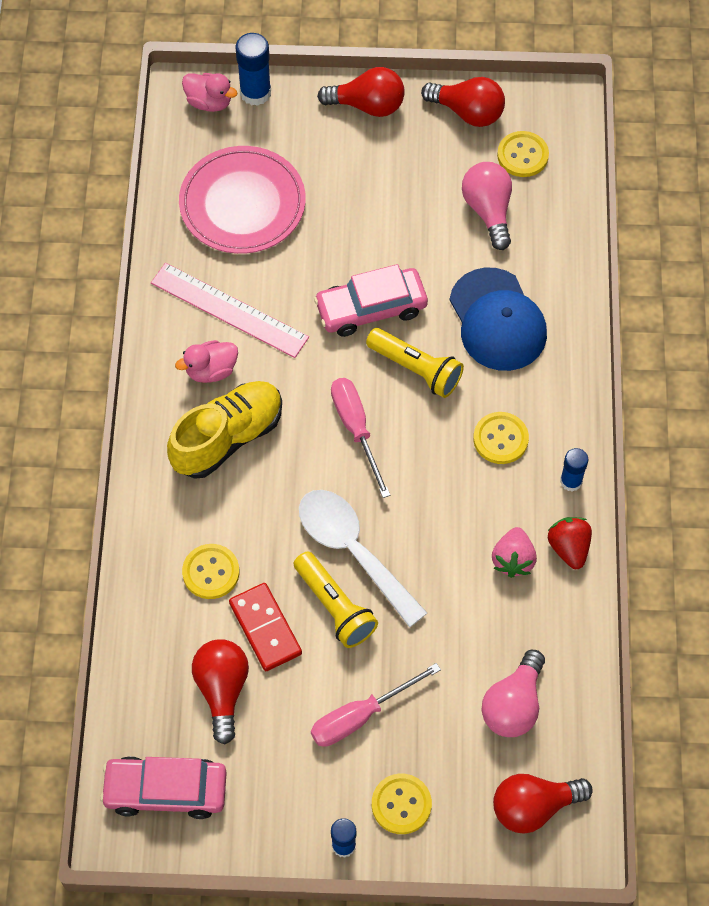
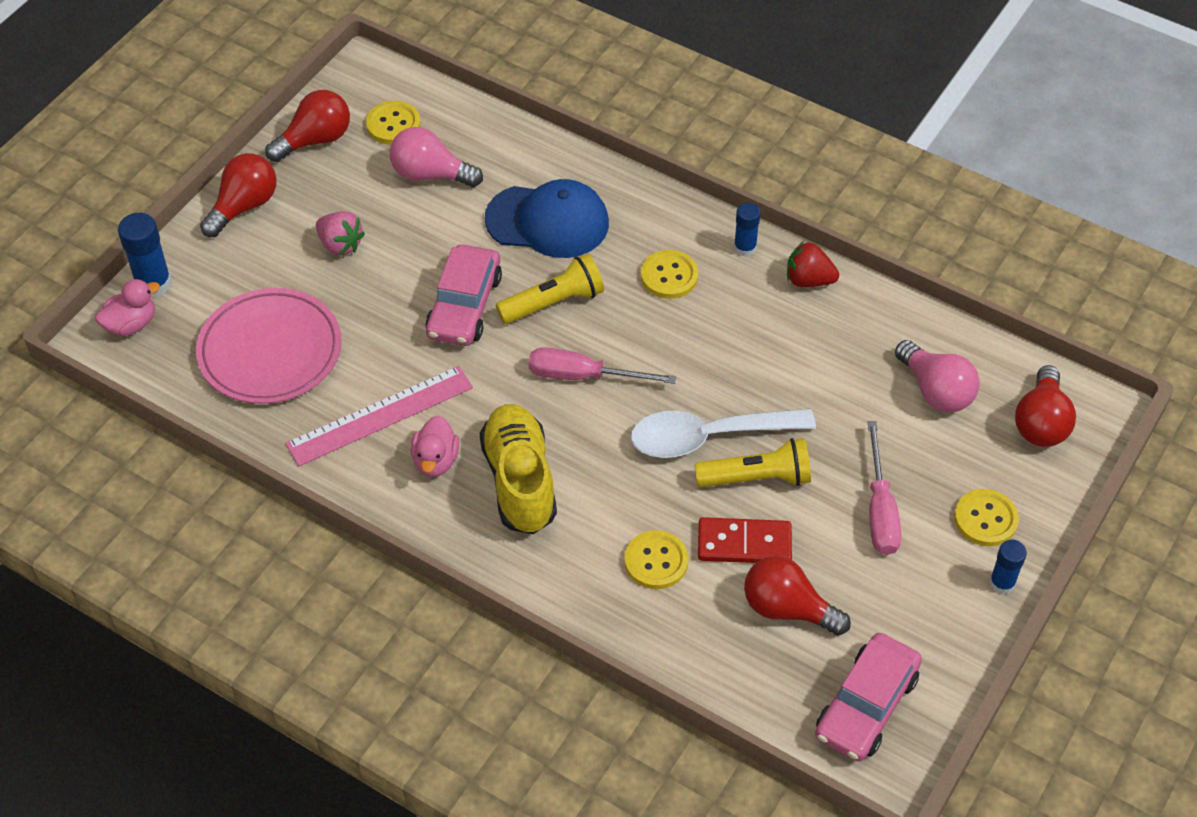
camera: 60 degrees left, 10 degrees down
(513, 560) = (794, 324): pink strawberry -> pink strawberry (340, 245)

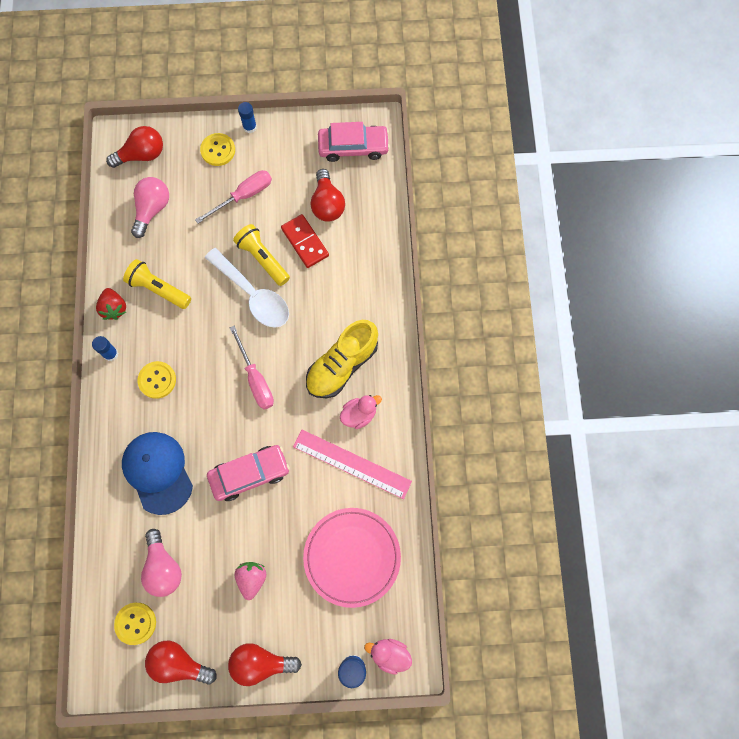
camera: 125 degrees left, 20 degrees up
(554, 302) = (215, 428): yellow flashlight -> yellow flashlight (158, 289)
(656, 561) = (342, 274): yellow button -> none

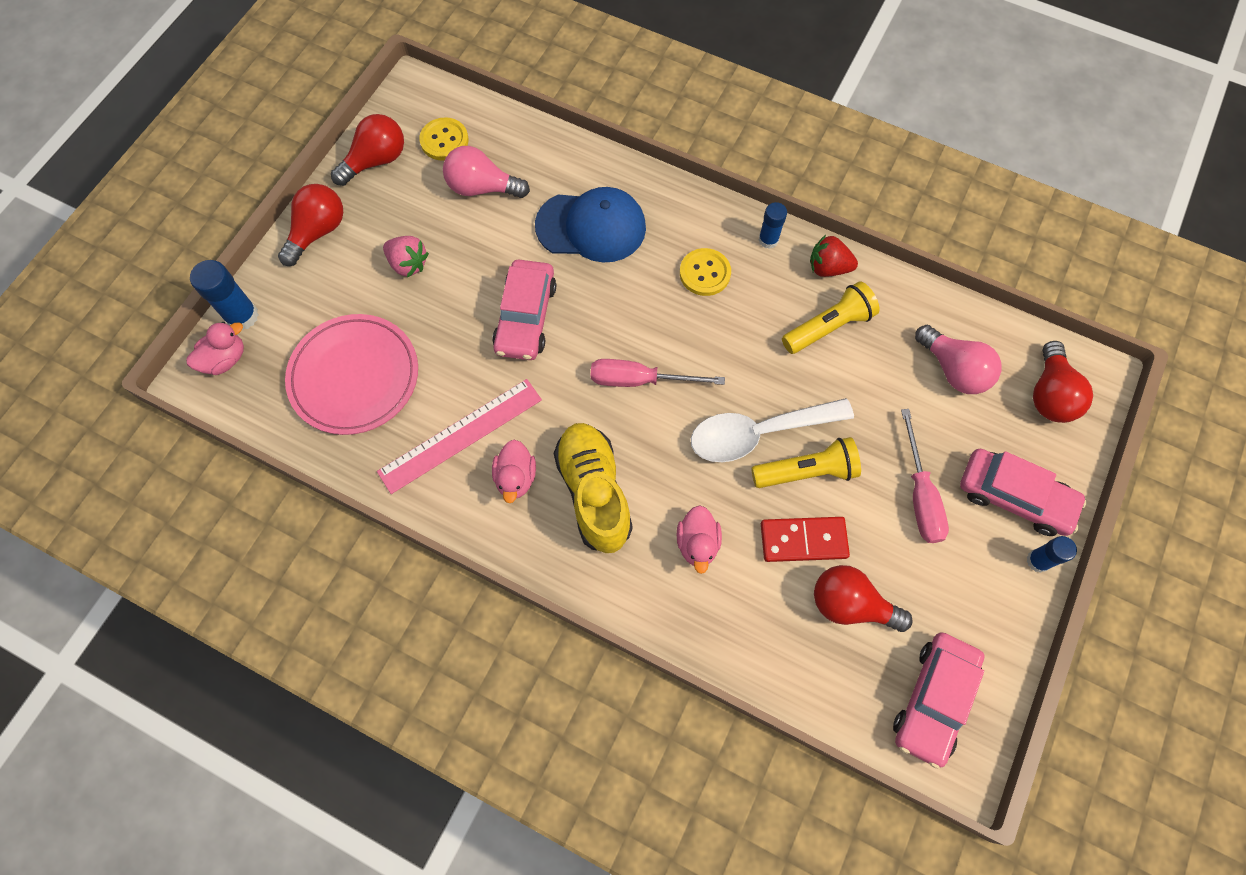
camera: 120 degrees right, 5 degrees down
(218, 150) = (1014, 496): yellow button -> pink car
(339, 294) = (697, 543): none -> pink duck

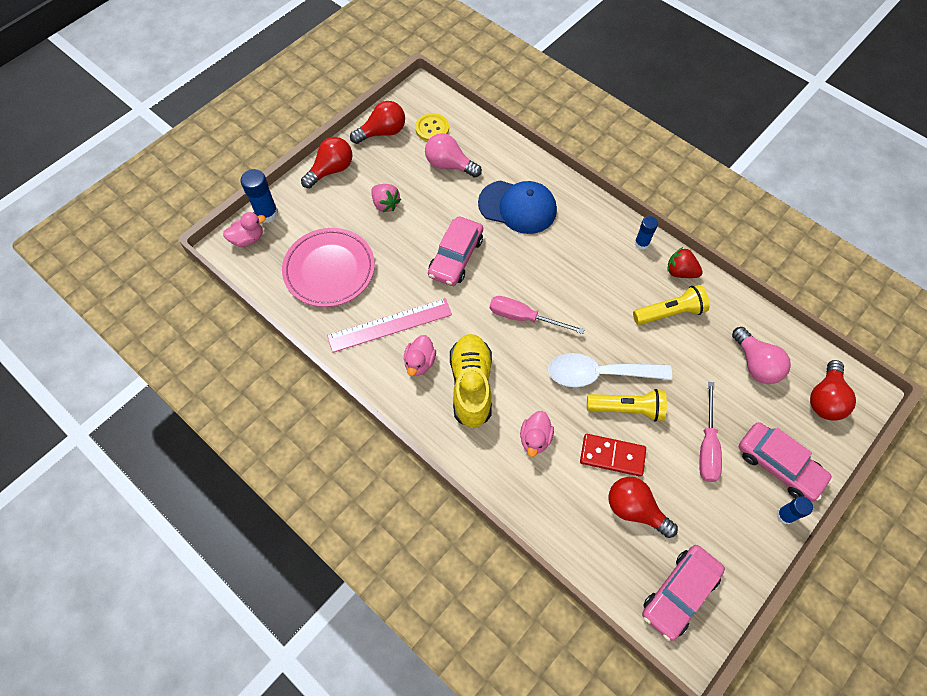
camera: 15 degrees right, 5 degrees down
(705, 273) = (589, 256): yellow button -> none

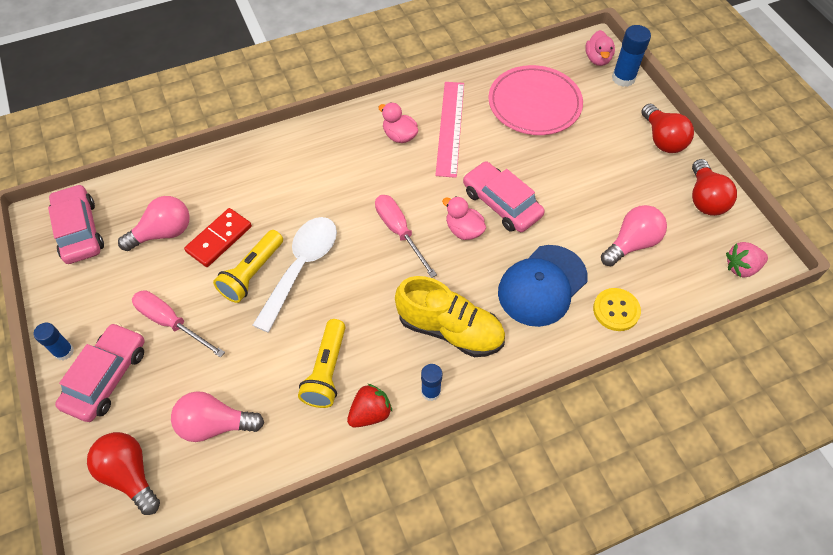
camera: 115 degrees right, 5 degrees down
(385, 204) = (597, 169): pink strawberry -> pink strawberry (741, 267)
(432, 129) = (696, 247): yellow button -> yellow button (616, 310)
(471, 385) = (354, 163): yellow shoe -> yellow shoe (450, 329)
(524, 317) = (399, 232): pink screwdriver -> pink screwdriver turned 75 degrees counterclockwise
(535, 439) = (275, 189): pink duck -> pink duck (464, 230)
(635, 509) = (163, 233): red light bulb -> pink light bulb
(779, 465) = (107, 377): pink car -> pink car turned 135 degrees clockwise

